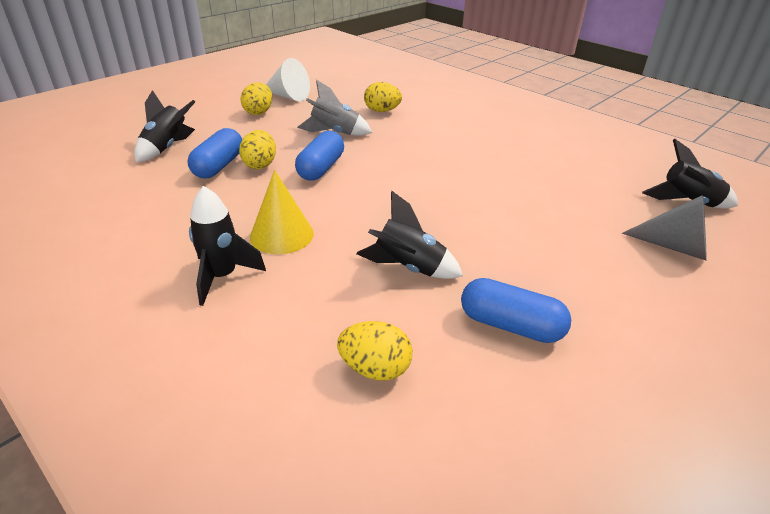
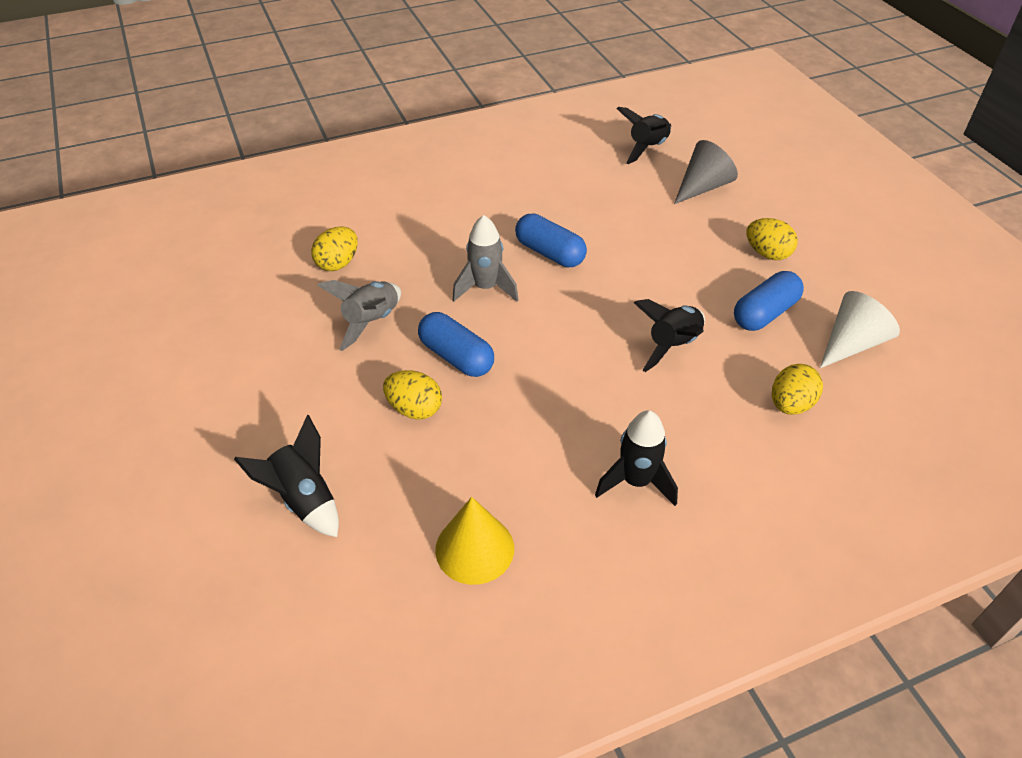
camera: 65 degrees left, 10 degrees up
(218, 166) = (394, 450): blue capsule -> blue capsule (549, 253)
(258, 112) = (252, 380): yellow egg -> yellow egg (767, 254)
(282, 235) = (581, 421): yellow cone -> yellow cone (474, 548)
(288, 96) = (219, 338): white cone -> white cone (851, 343)
(404, 164) = (485, 288): none -> grey rocket

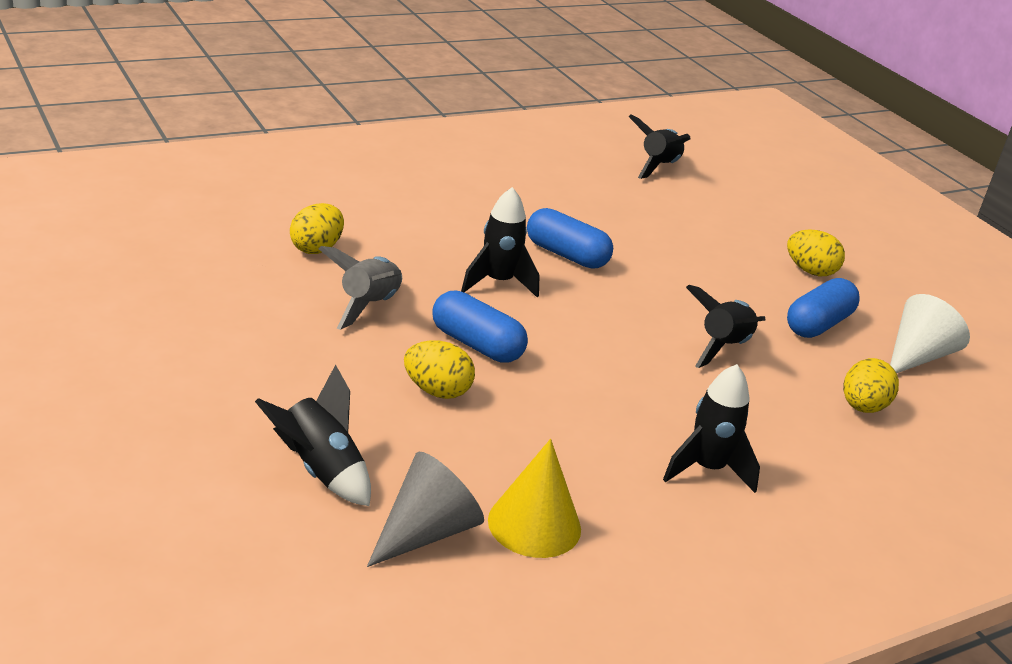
camera: 10 degrees left, 15 degrees down
(485, 288) = (498, 282): grey rocket -> black rocket
(702, 187) = (727, 206): grey cone -> grey cone (426, 532)

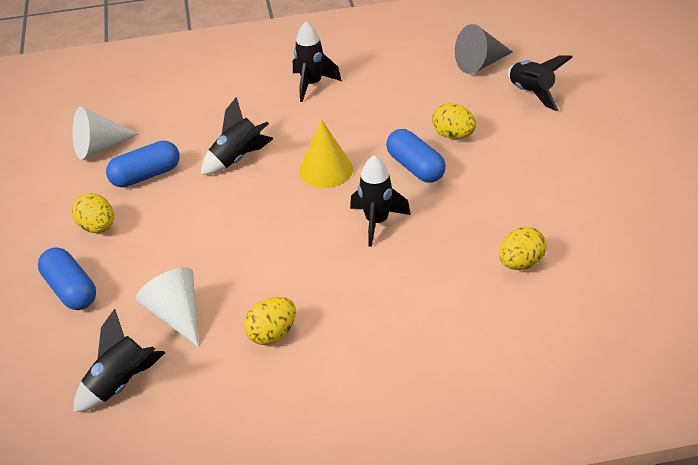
camera: 155 degrees left, 10 degrees up
(369, 306) = (486, 202): grey rocket -> none
(534, 524) = (423, 64): yellow cone -> yellow cone (326, 170)
(566, 255) = (303, 251): blue capsule -> blue capsule (70, 290)
(654, 207) = (176, 315): none -> white cone
(862, 407) = (180, 114): yellow egg -> yellow egg (272, 334)

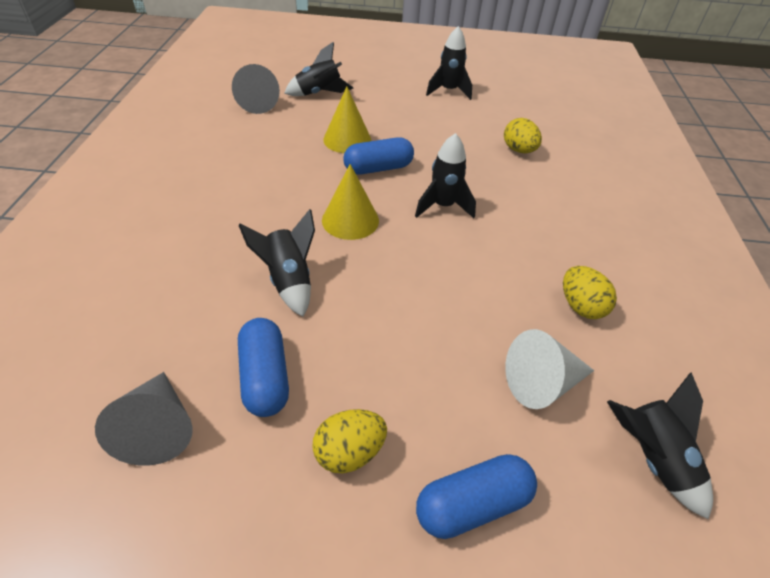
camera: 80 degrees left, 5 degrees up
(99, 147) = (158, 428): white cone -> grey cone
(312, 84) = (197, 199): black rocket -> black rocket (448, 91)
(453, 135) = (347, 139): yellow egg -> yellow cone

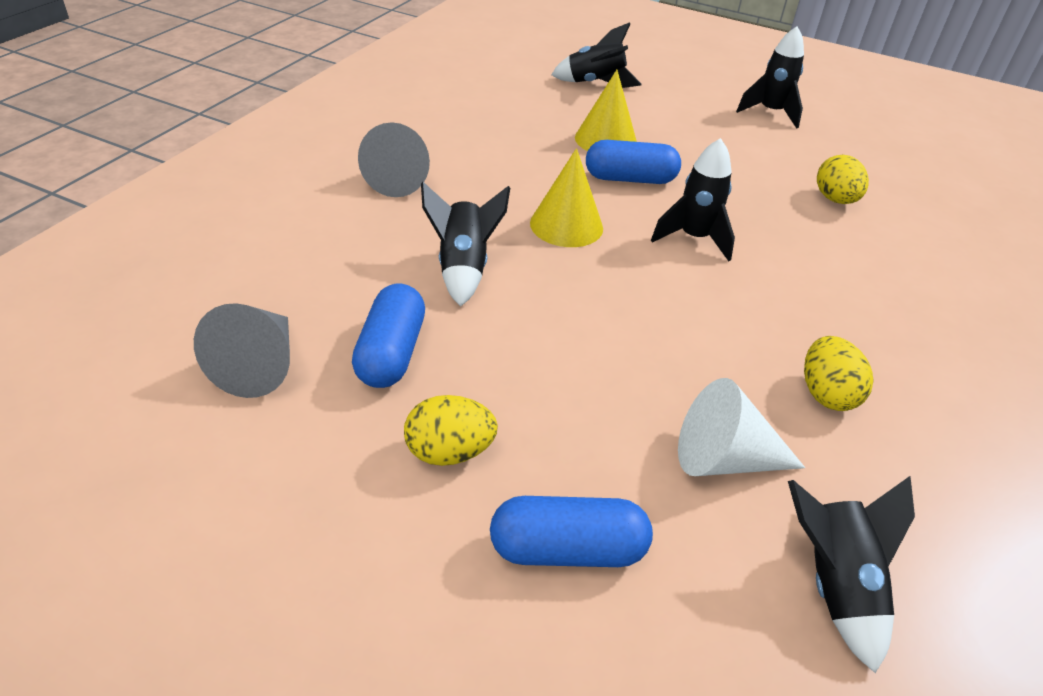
camera: 20 degrees right, 5 degrees down
(258, 103) = (515, 80): grey cone -> grey cone (400, 179)

